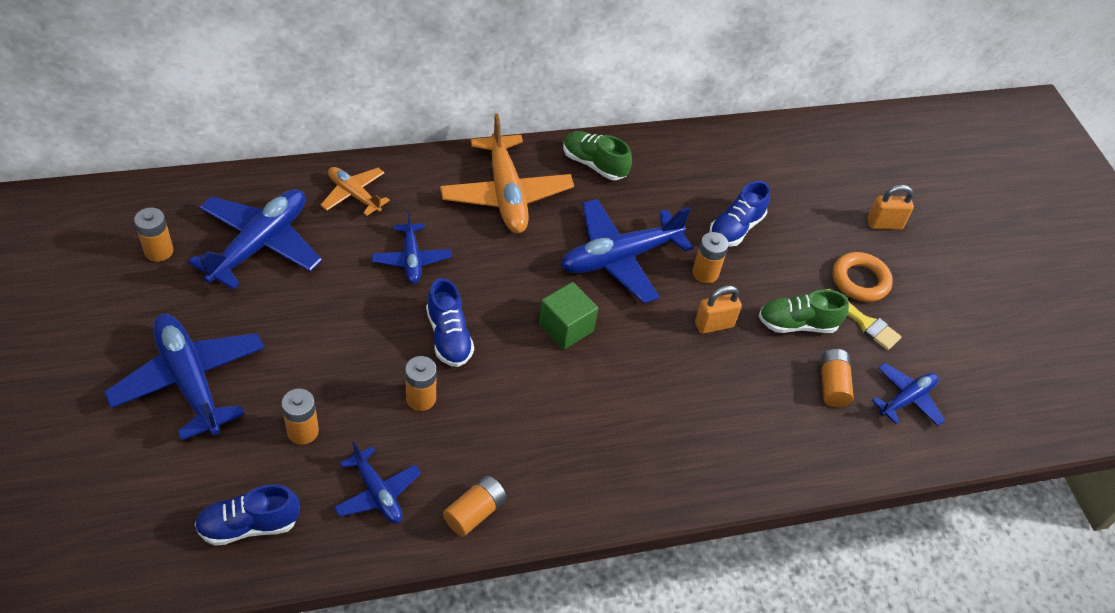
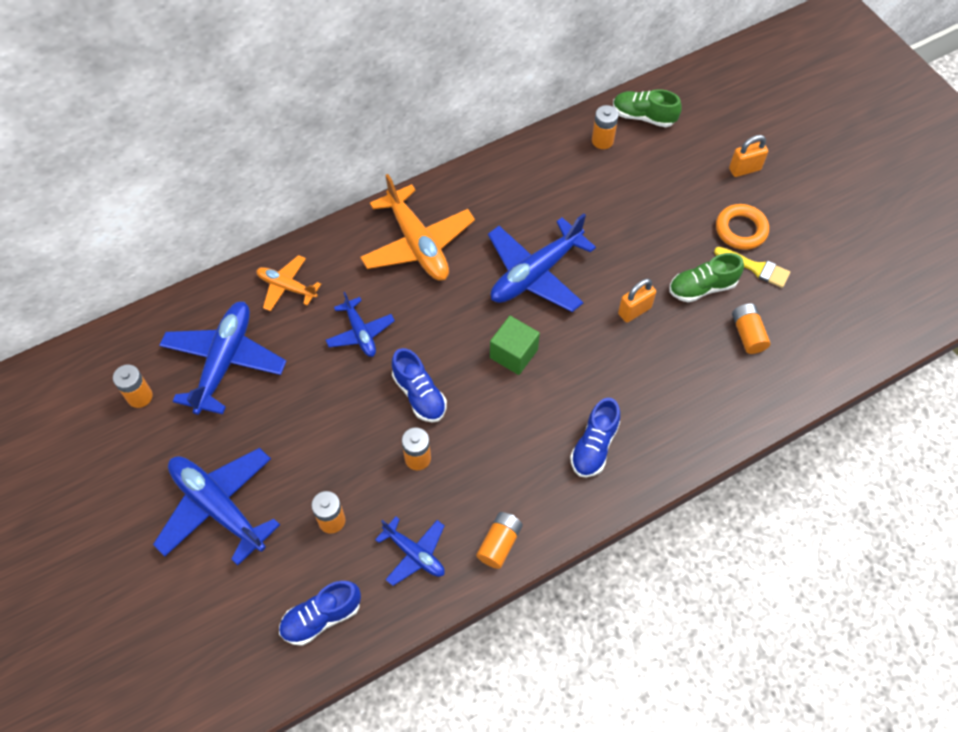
camera: 10 degrees left, 10 degrees up
(594, 164) = (482, 190): green shoe -> green shoe (643, 117)
(705, 273) = (611, 264): orange battery -> orange battery (602, 141)
(736, 228) = (623, 213): blue shoe -> blue shoe (594, 446)
(906, 399) = (810, 327): blue plane -> none

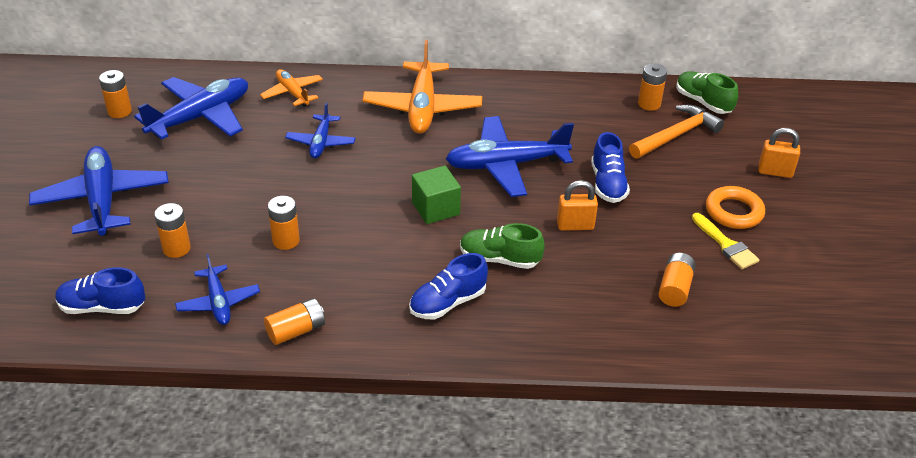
camera: 30 degrees right, 20 degrees down
(419, 394) = (329, 200): blue shoe -> blue shoe (608, 184)
(646, 167) = (676, 135): none -> orange hammer
(702, 287) = (657, 236): green shoe -> green shoe (499, 259)

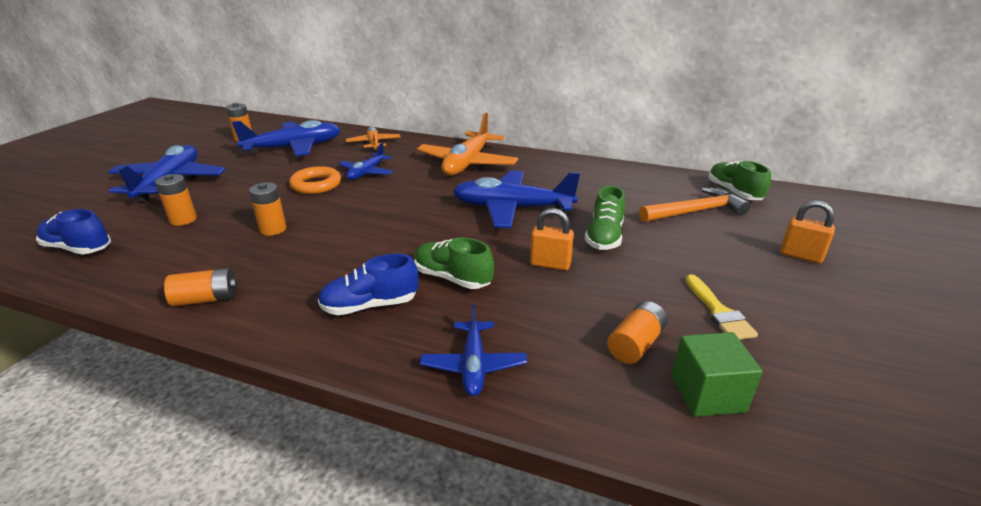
camera: 20 degrees right, 10 degrees down
(218, 302) = (169, 263): blue plane -> blue plane (473, 365)
(435, 208) = (423, 228): green cube -> green cube (707, 393)
(608, 184) = (604, 237): blue shoe -> green shoe
(649, 104) = (677, 187): orange battery -> none
(734, 212) = (739, 283): orange ring -> orange ring (316, 185)

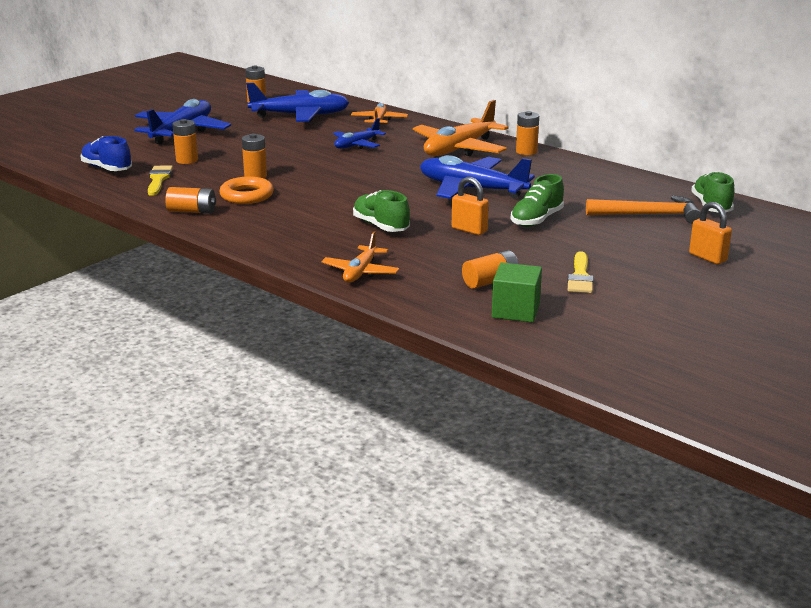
camera: 20 degrees right, 5 degrees down
(151, 254) = (158, 179): none -> yellow brush
(316, 185) = (306, 149): orange ring -> orange ring (247, 195)
(370, 305) = (307, 232): blue shoe -> none
(473, 365) = (360, 272): blue plane -> orange plane
(528, 158) = (526, 152): none -> orange battery

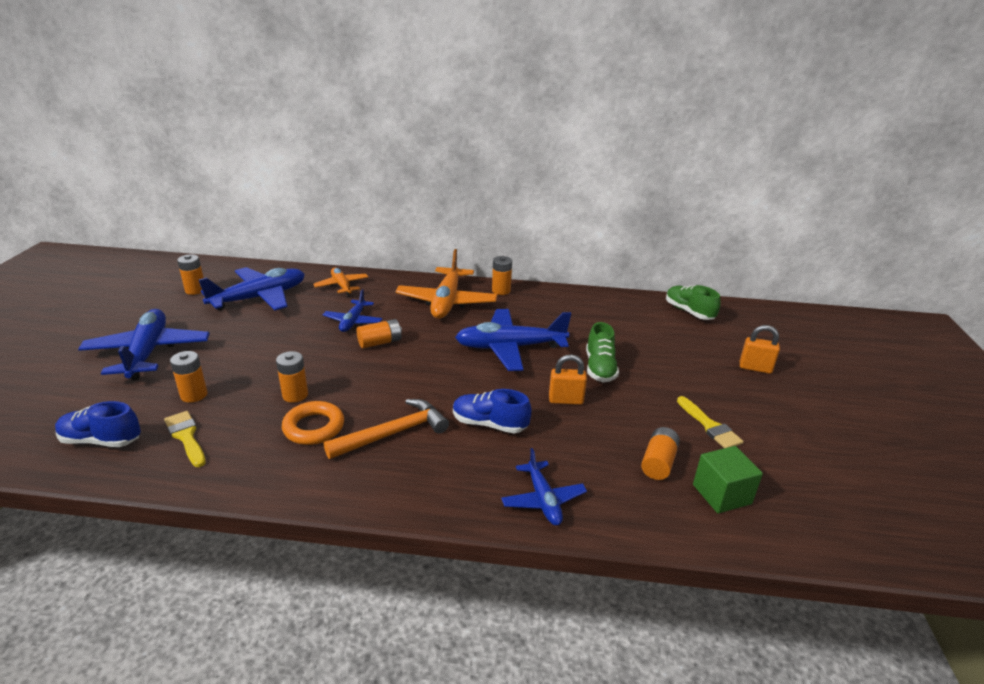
camera: 35 degrees left, 5 degrees up
(192, 211) = (275, 475): orange battery -> orange battery (380, 342)
(360, 272) = (543, 500): orange plane -> blue plane
(381, 226) = (489, 424): green shoe -> blue shoe
(649, 215) = (664, 334): orange hammer -> orange hammer (393, 433)

